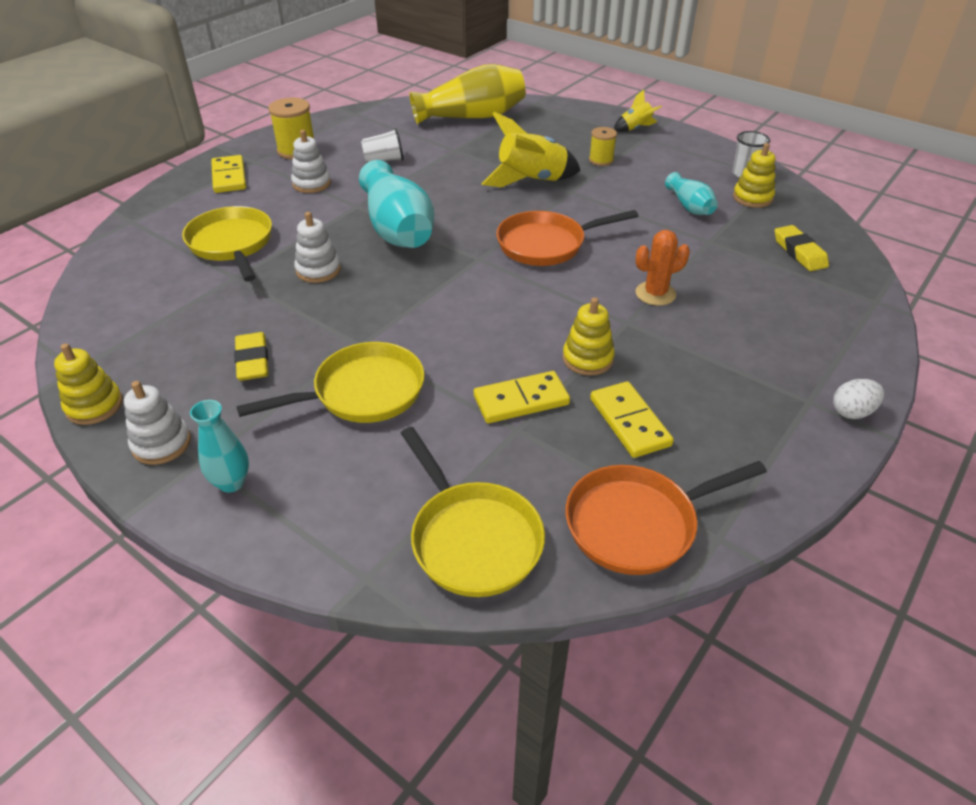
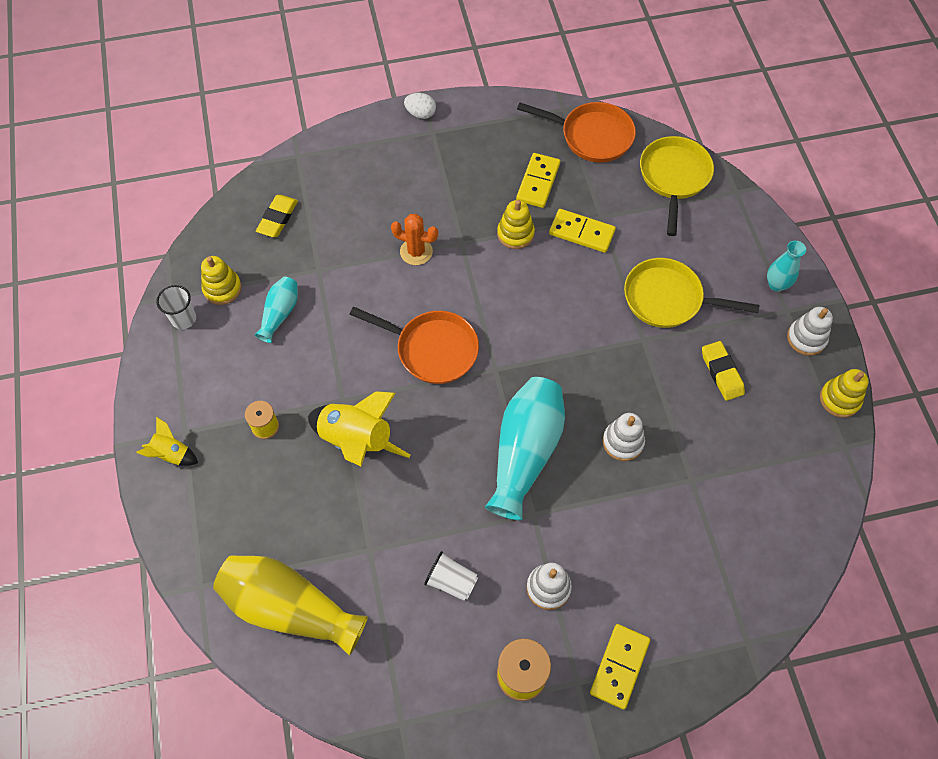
camera: 140 degrees left, 20 degrees up
(232, 244) = (672, 531): yellow pan -> none
(252, 361) = (721, 372): yellow eraser -> yellow eraser turned 45 degrees counterclockwise

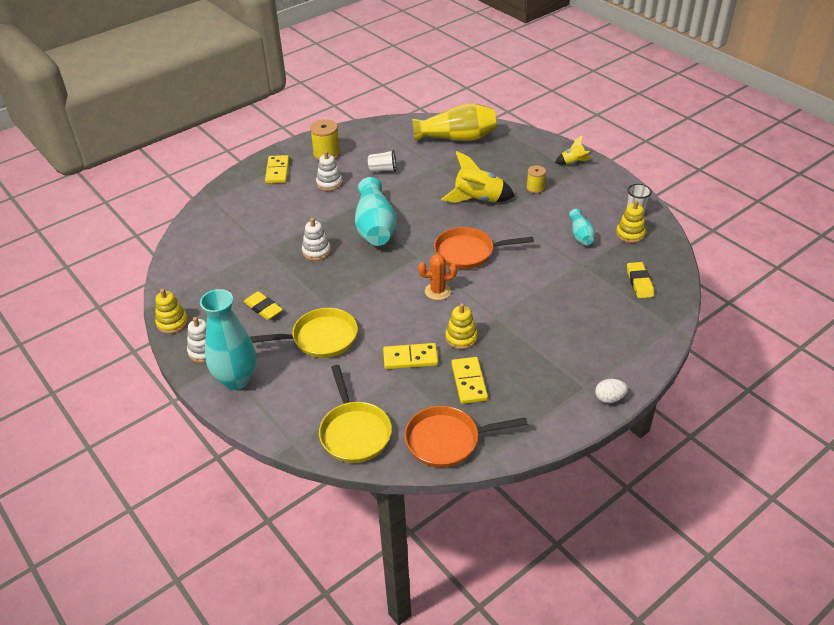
camera: 155 degrees right, 20 degrees down
(416, 251) = (524, 299): orange cactus -> orange cactus (437, 291)
(776, 284) = (236, 379): turquoise vase -> turquoise vase, size x1.93

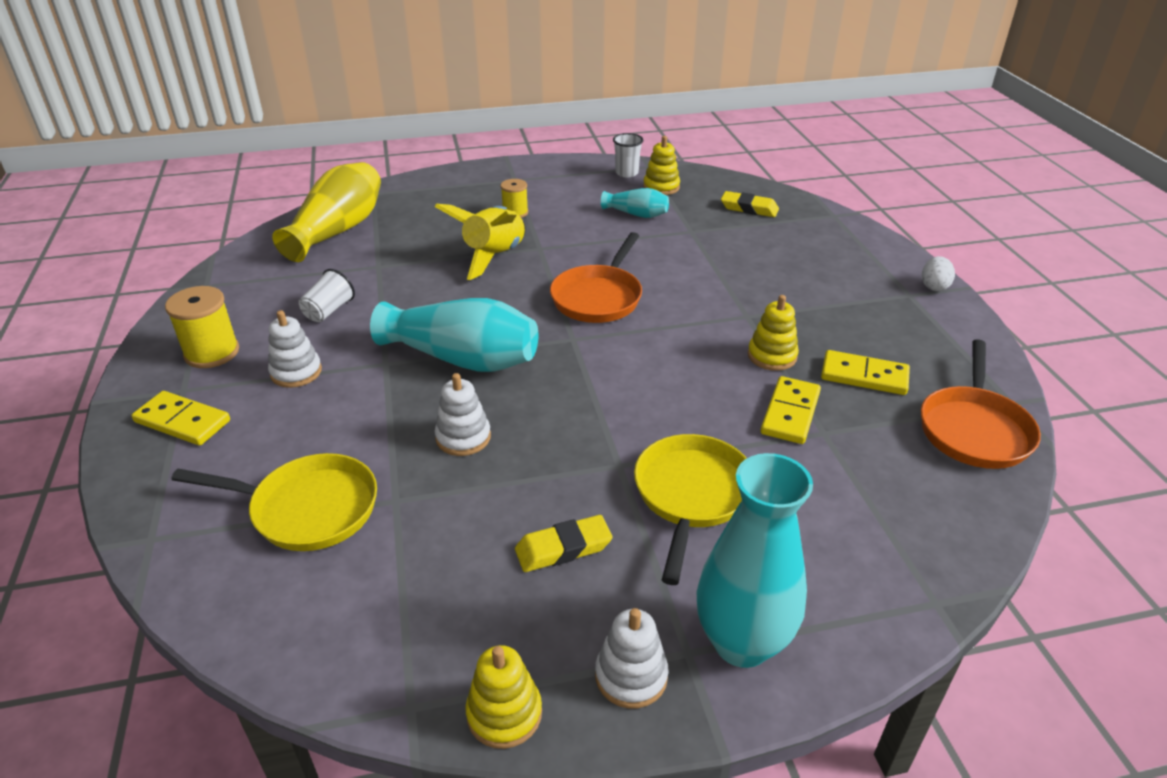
camera: 65 degrees left, 5 degrees down
(354, 432) = (932, 519): yellow pan -> yellow pan (307, 509)
(437, 291) = (661, 346): orange cactus -> none
(573, 162) = (494, 176): yellow rocket -> none

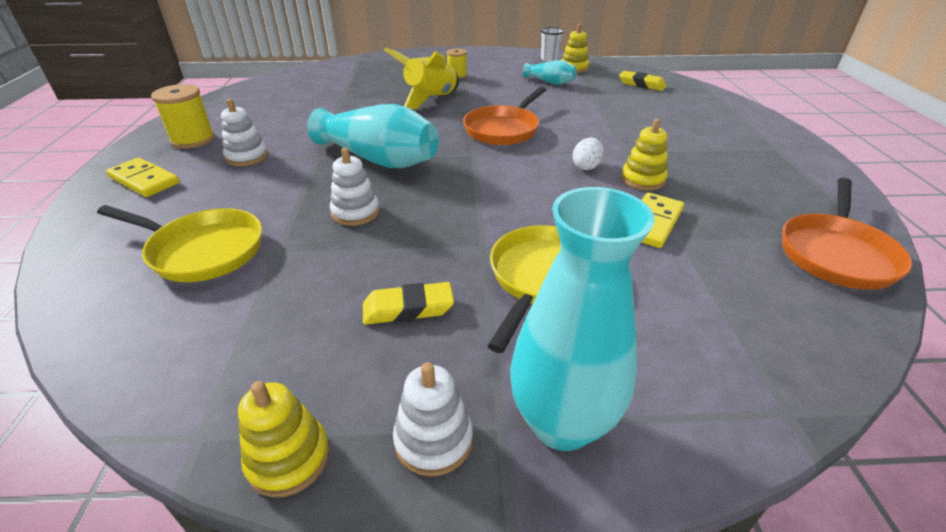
camera: 10 degrees right, 0 degrees up
(328, 311) = (292, 122): white cup -> none
(338, 230) = (323, 78): yellow vase -> none
(864, 376) = (727, 201): yellow domino -> none
(934, 286) = (798, 143): white egg -> white egg (586, 166)

